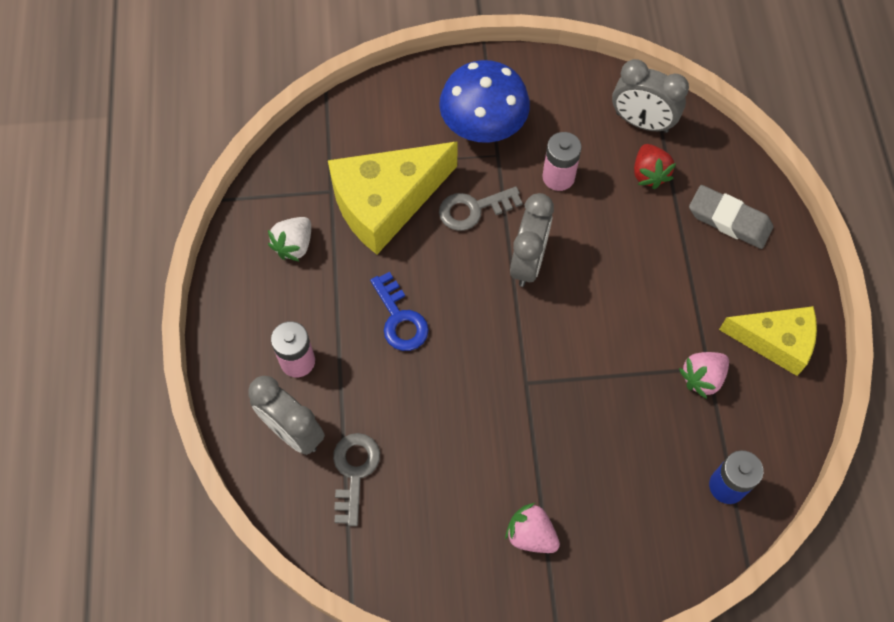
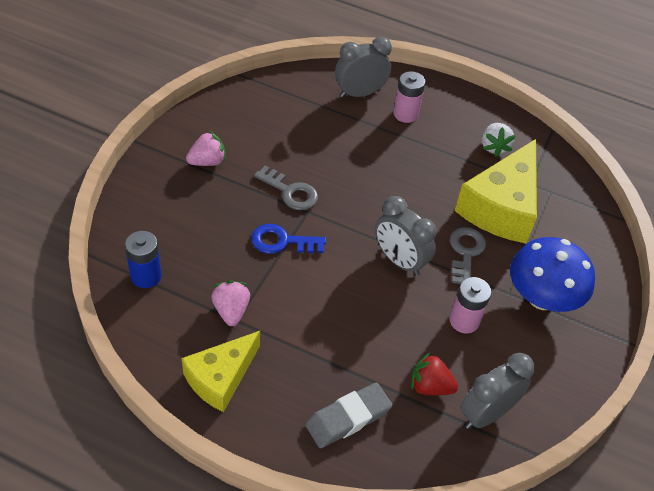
camera: 115 degrees right, 15 degrees down
(294, 245) = (494, 147): white strawberry -> white strawberry turned 150 degrees counterclockwise
(354, 472) = (313, 107): grey key -> grey key (290, 192)
(386, 203) = (501, 207): yellow cheese -> yellow cheese turned 150 degrees counterclockwise
(400, 319) = (402, 172): blue key -> blue key (282, 241)

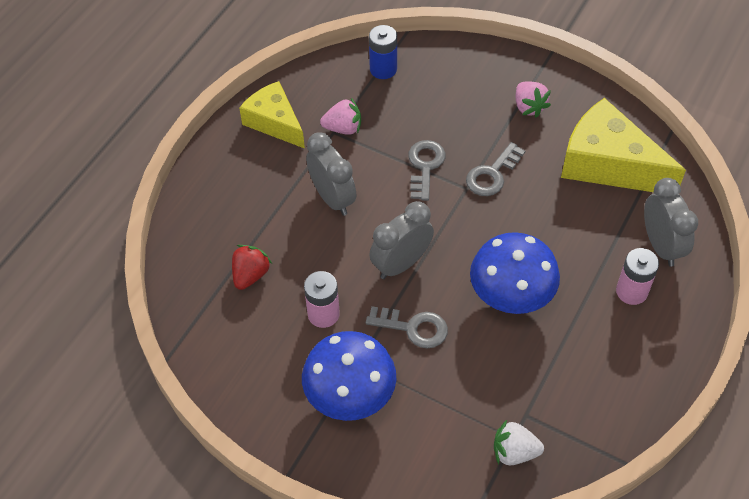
camera: 100 degrees right, 5 degrees up
(282, 241) = (425, 166): blue key -> grey key
(348, 418) = (225, 209): grey eraser -> none
(421, 186) = (511, 295): none -> blue mushroom
(486, 413) = (216, 318): grey clock -> grey clock (333, 198)
(494, 147) = (586, 384): white strawberry -> white strawberry (514, 452)
(501, 207) = (483, 376): yellow cheese -> yellow cheese (608, 164)

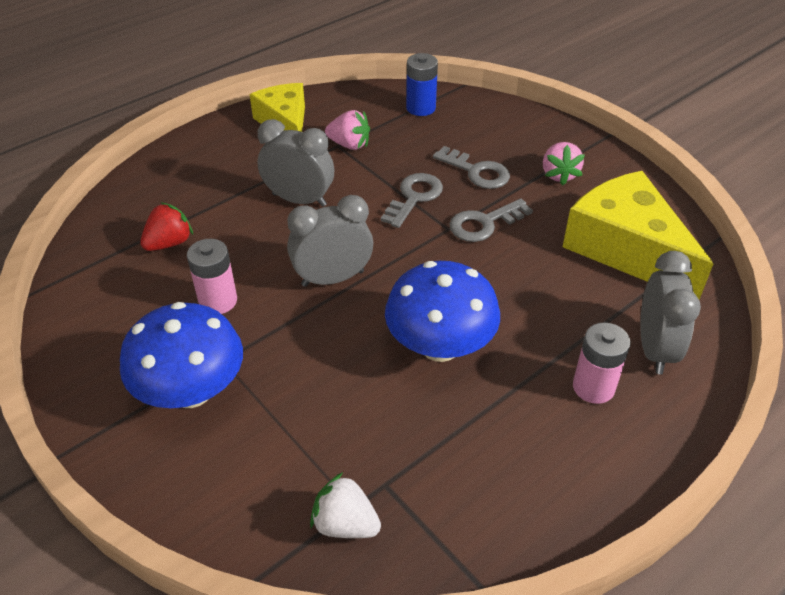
camera: 20 degrees right, 10 degrees down
(333, 198) = (299, 200): grey clock -> grey clock turned 60 degrees counterclockwise
(413, 328) = (306, 344): grey key -> grey key (476, 171)

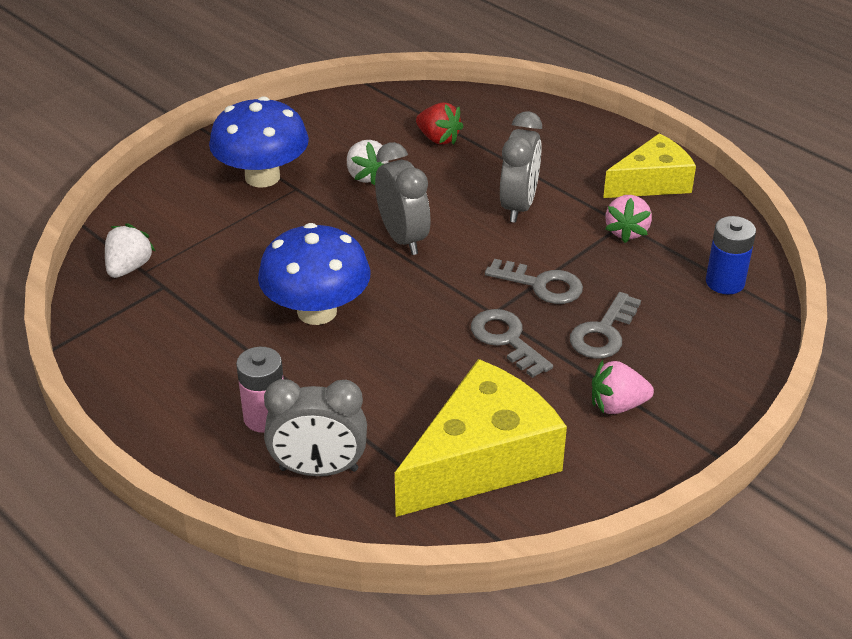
camera: 85 degrees right, 5 degrees down
(218, 301) = (366, 176): pink battery -> white strawberry

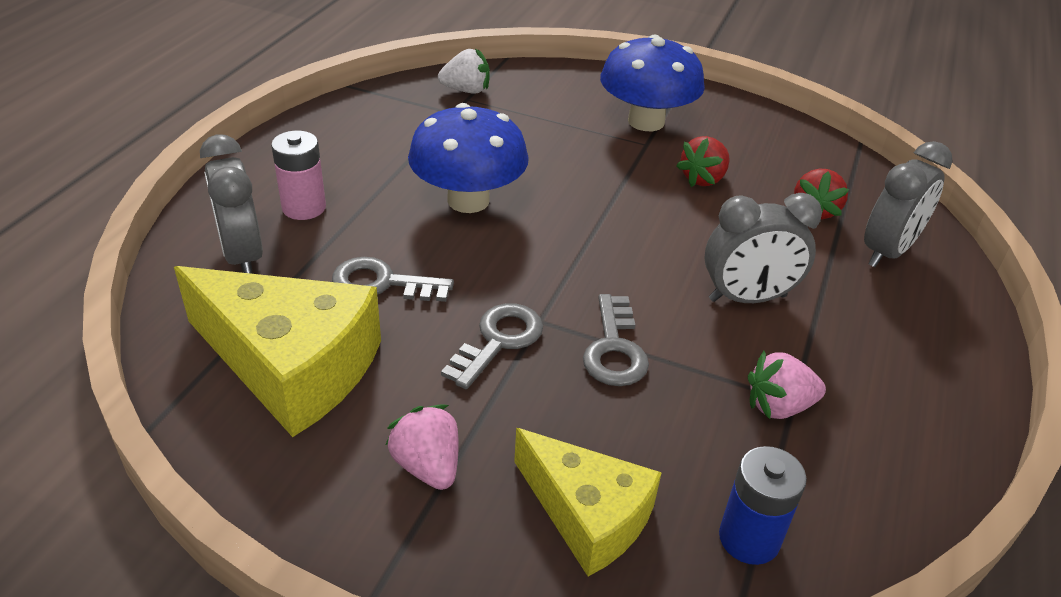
camera: 65 degrees right, 0 degrees up
(366, 176) = (703, 179): white strawberry -> red strawberry
(403, 238) = (620, 226): grey clock -> grey clock (887, 252)
(603, 332) = (559, 424): grey key -> grey key (382, 283)
(652, 182) = (908, 411): yellow cheese -> yellow cheese (587, 515)

